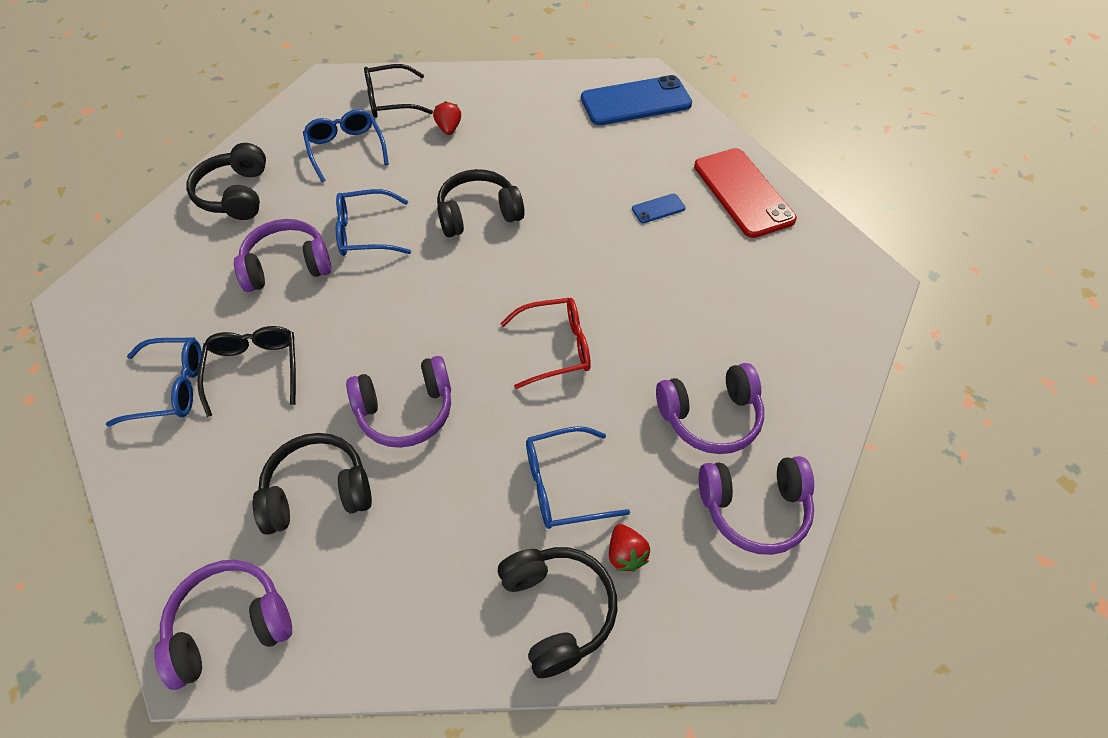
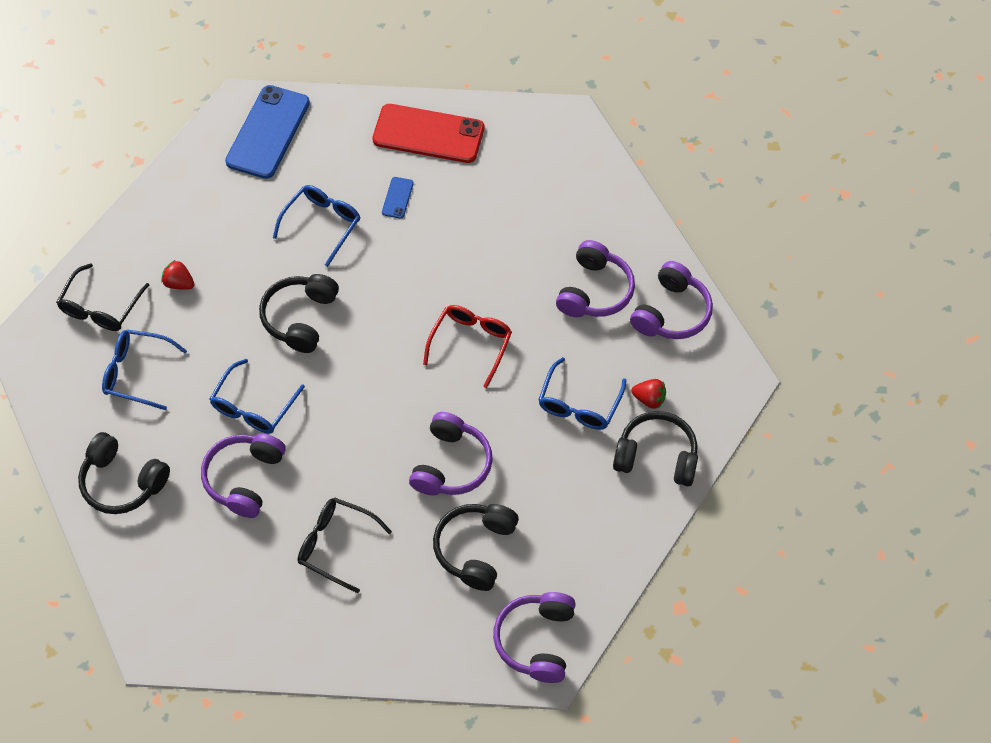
camera: 55 degrees left, 5 degrees up
(171, 388) = (308, 608): blue glasses -> blue glasses (322, 224)

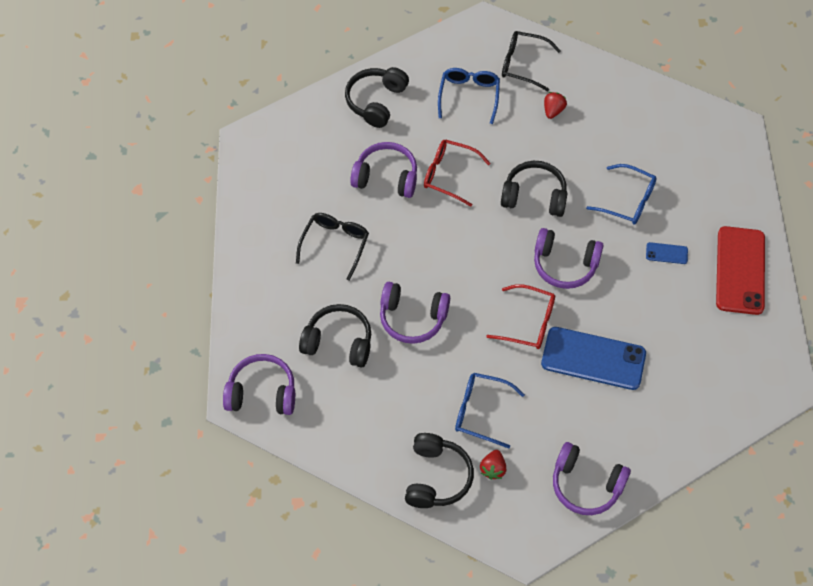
camera: 85 degrees right, 0 degrees up
(253, 406) = (449, 175): blue glasses -> red glasses
(268, 132) = (713, 150): blue phone -> blue phone (593, 358)
(594, 291) = (598, 418): purple headphones -> purple headphones (564, 265)

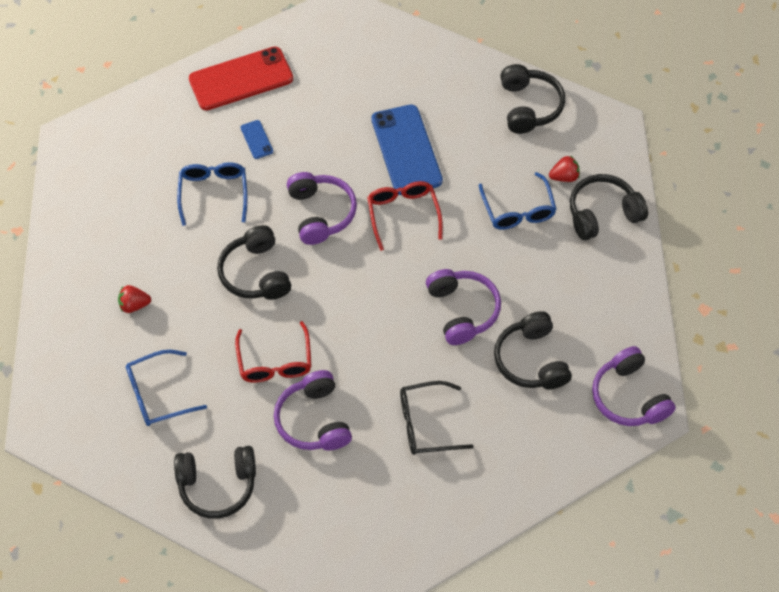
camera: 120 degrees left, 0 degrees up
(523, 64) = (84, 362): black glasses -> none
(586, 485) = (529, 106): purple headphones -> black headphones

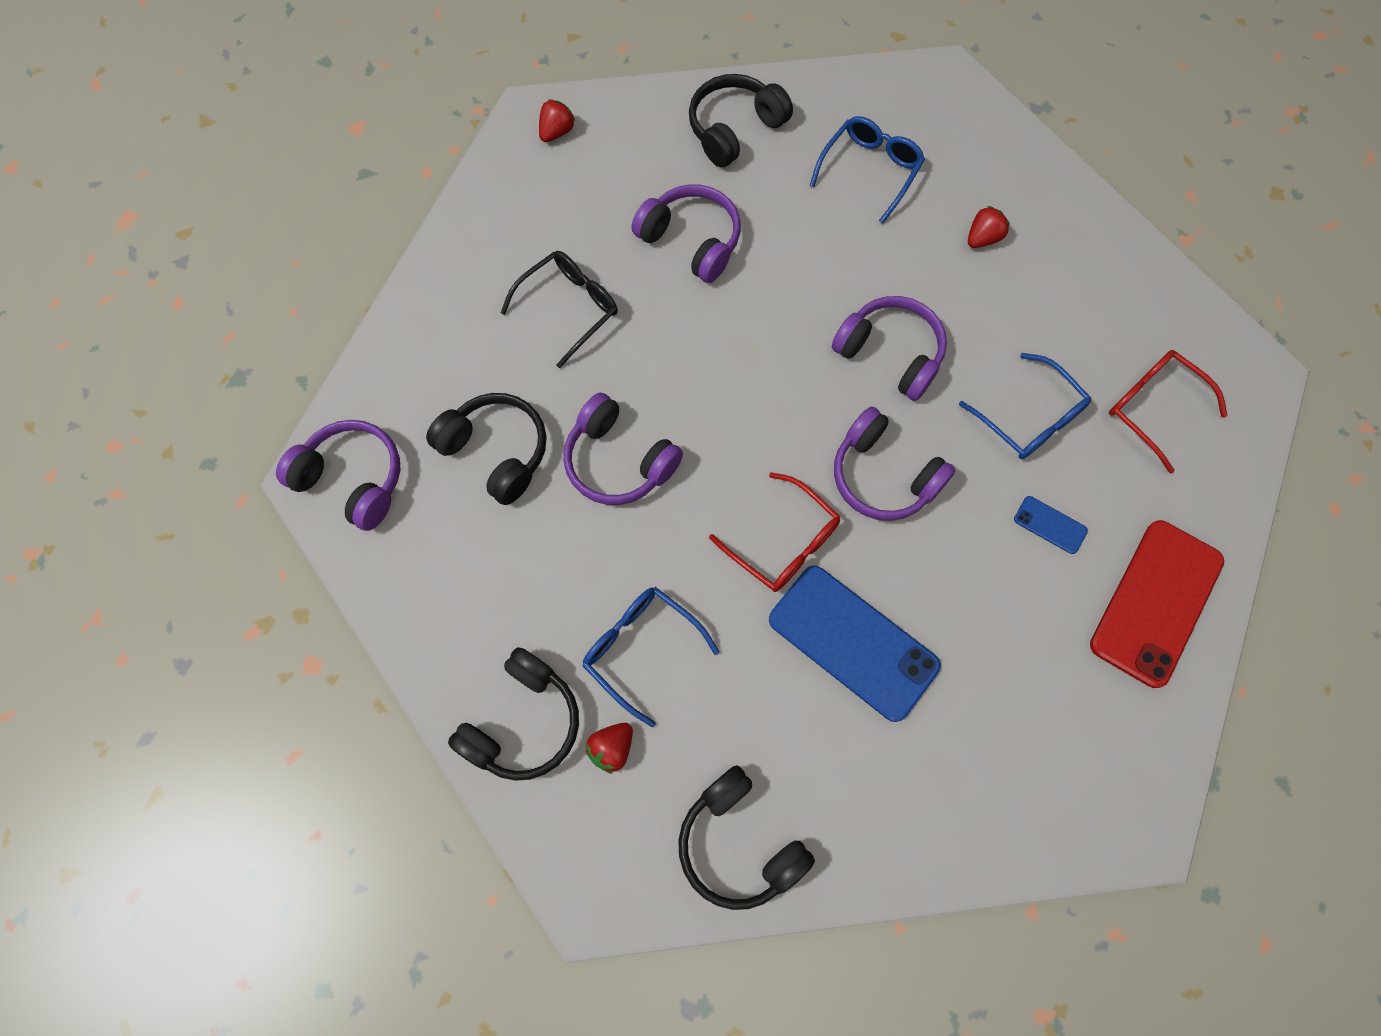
camera: 145 degrees right, 10 degrees up
(256, 273) = (890, 354): black headphones -> purple headphones
(275, 362) = (782, 273): red glasses -> red glasses (1152, 408)
(342, 567) = (557, 132): none -> red strawberry

